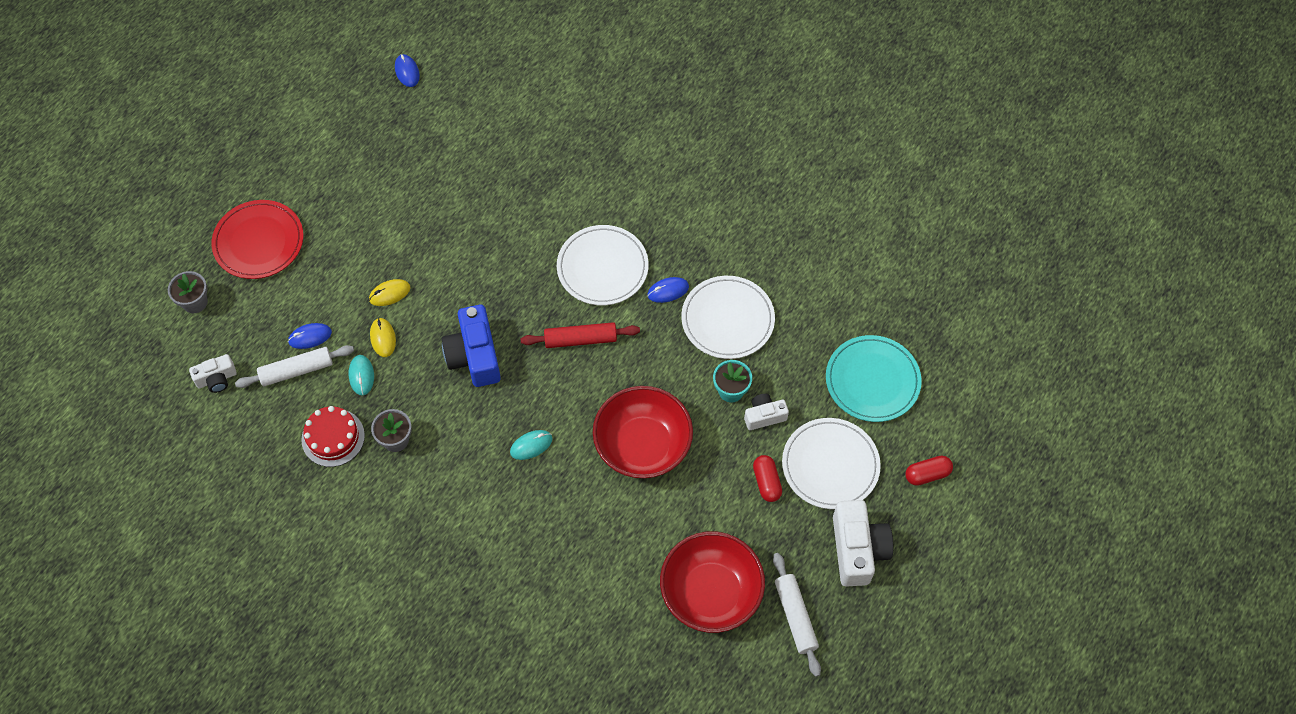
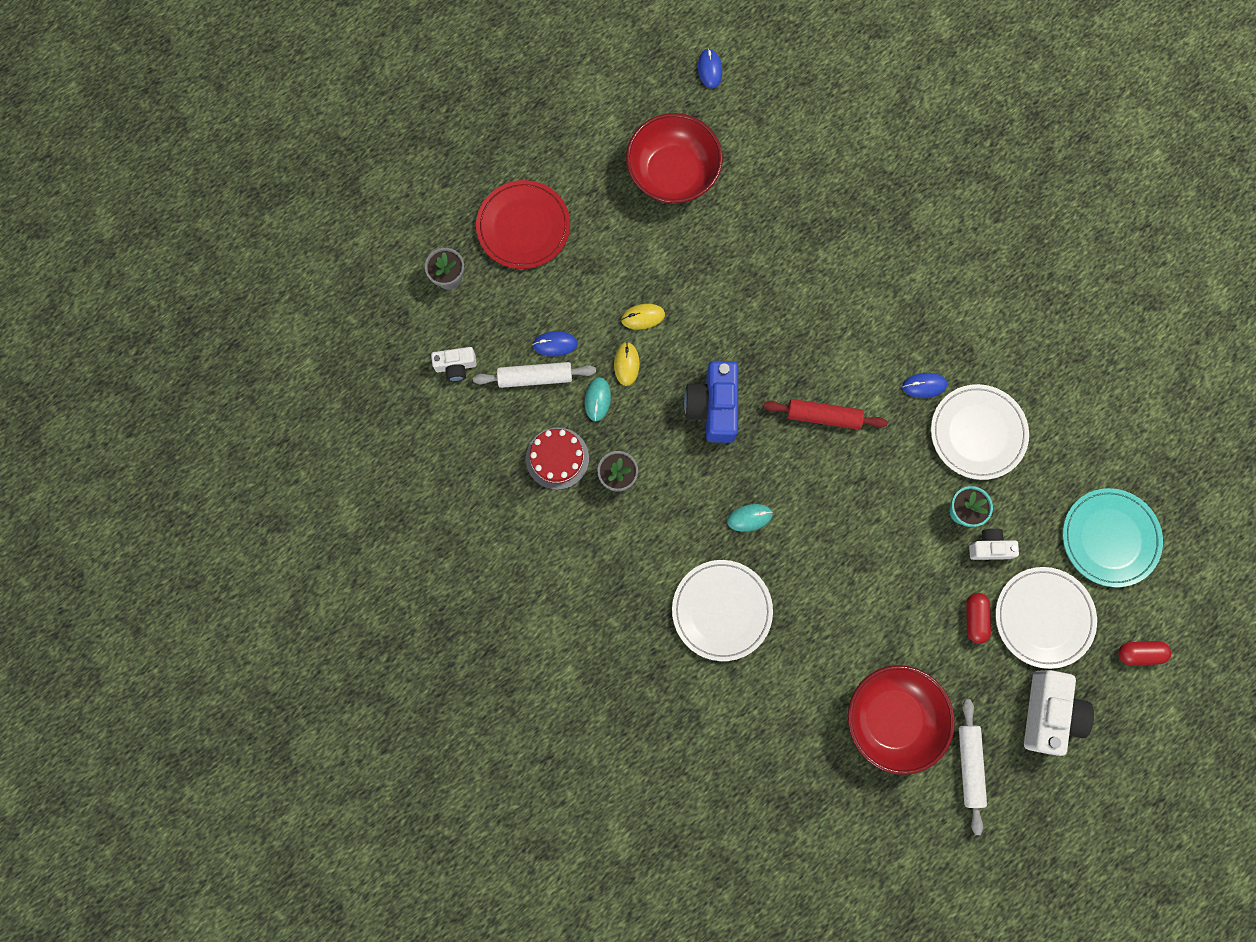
camera: 15 degrees right, 15 degrees up
(602, 267) = (863, 343): white plate -> white plate (721, 610)
(642, 445) = (860, 547): red bowl -> red bowl (672, 173)

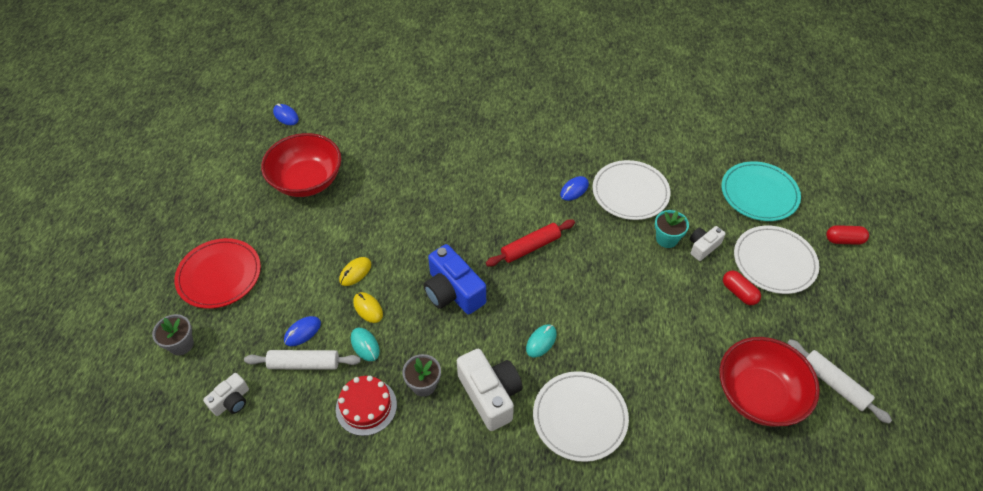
camera: 40 degrees left, 25 degrees down
(535, 377) = (304, 364): white rolling pin -> white rolling pin turned 45 degrees clockwise
(1048, 713) = (839, 313): white camera -> white camera (490, 395)
(1139, 653) = (844, 240): red capsule -> red capsule turned 45 degrees clockwise

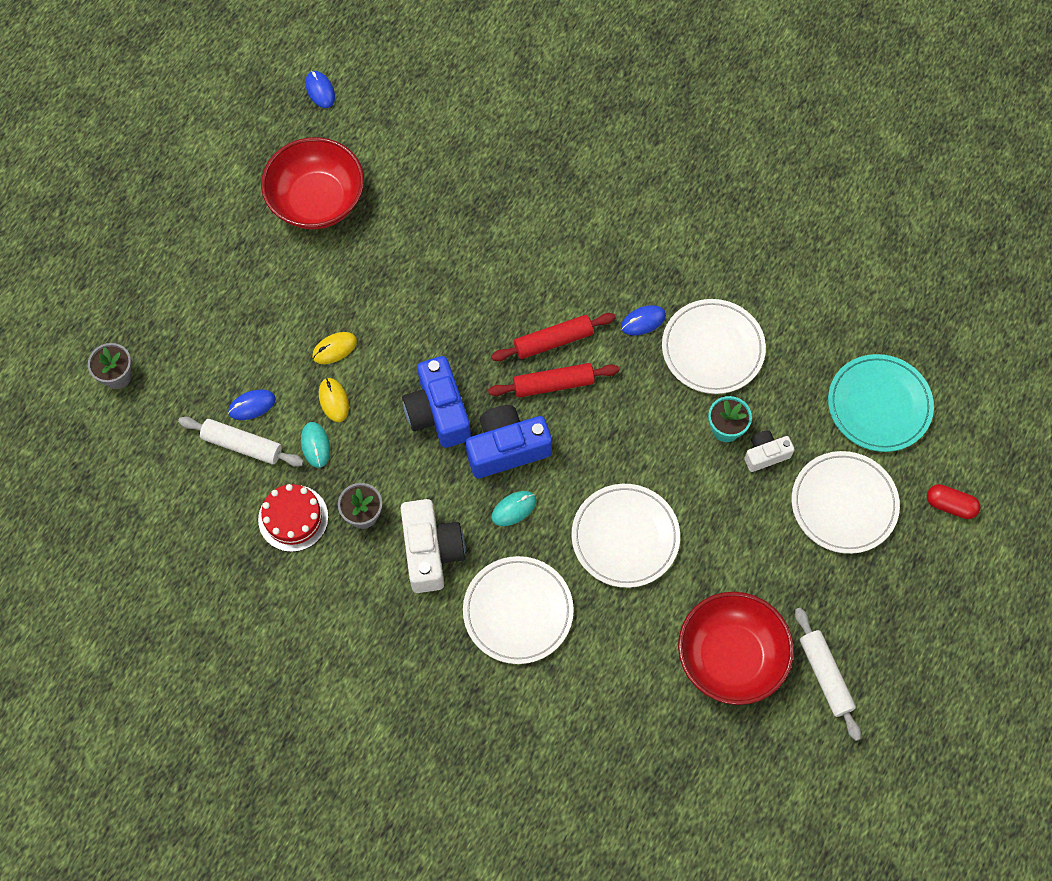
camera: 20 degrees right, 15 degrees up
(219, 275) = (179, 301): red plate -> none
(231, 401) = (154, 462): white camera -> none
(516, 300) = (507, 448): none -> blue camera
(517, 220) = (553, 341): none -> red rolling pin
(634, 334) = (625, 537): none -> white plate
(739, 293) = (777, 529): red capsule -> none

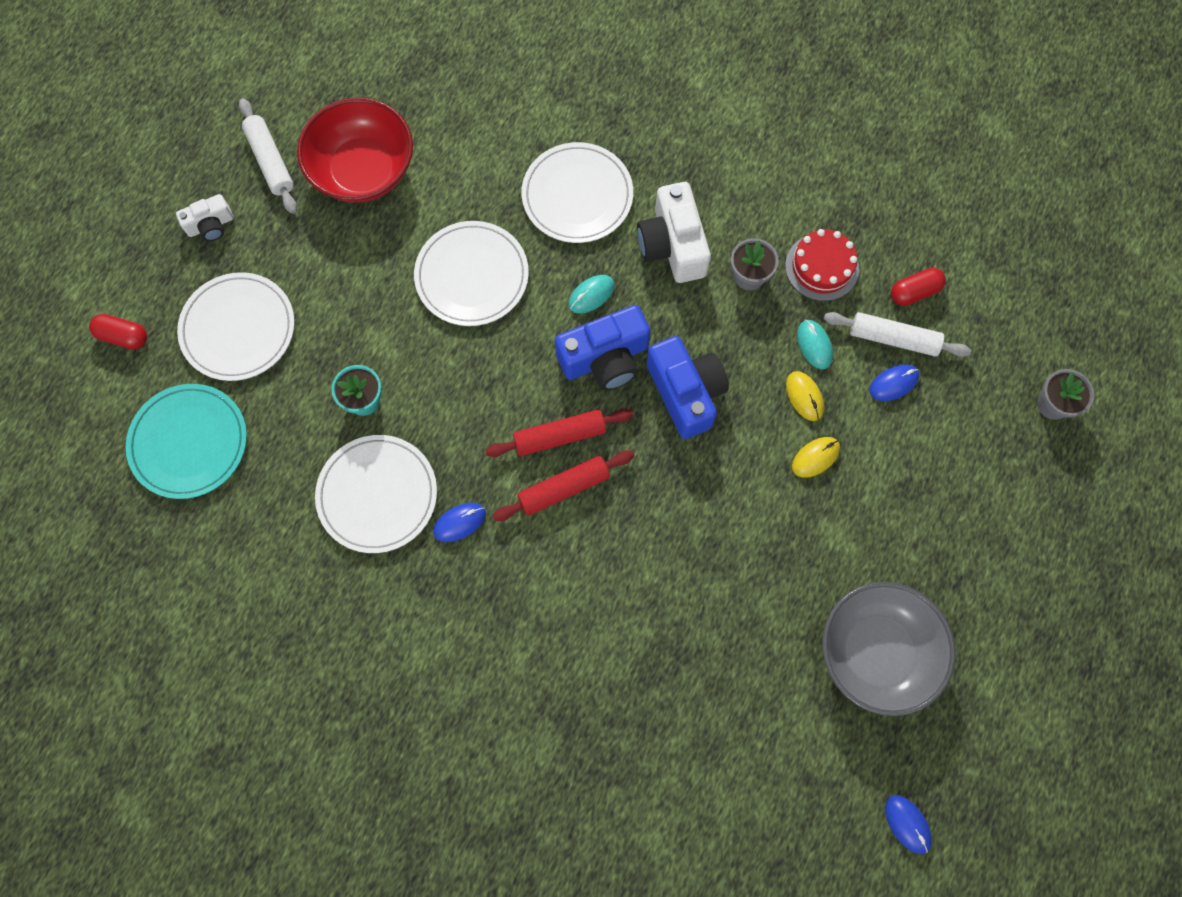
camera: 175 degrees right, 5 degrees up
(212, 487) = (914, 292): none -> red capsule
(317, 200) = (876, 652): red bowl -> grey bowl
(765, 454) = (320, 375): white camera -> white camera (211, 225)

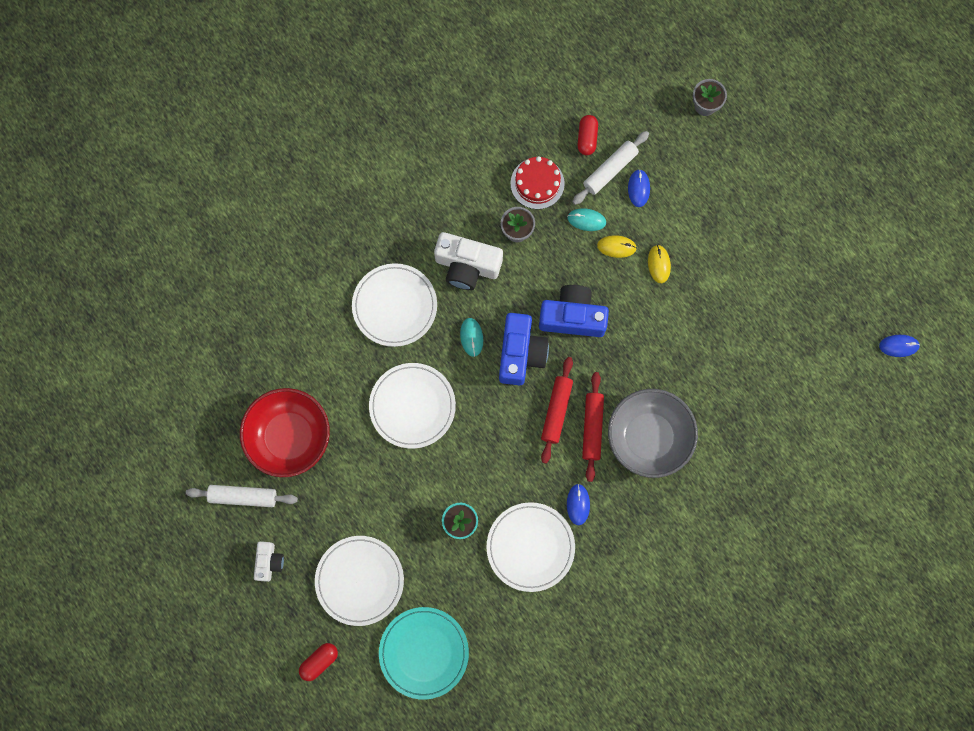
camera: 60 degrees left, 5 degrees up
(876, 652) = (794, 302): grey bowl -> grey bowl (648, 437)

